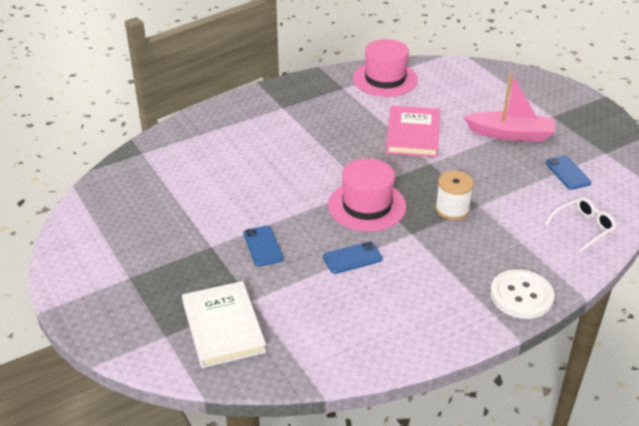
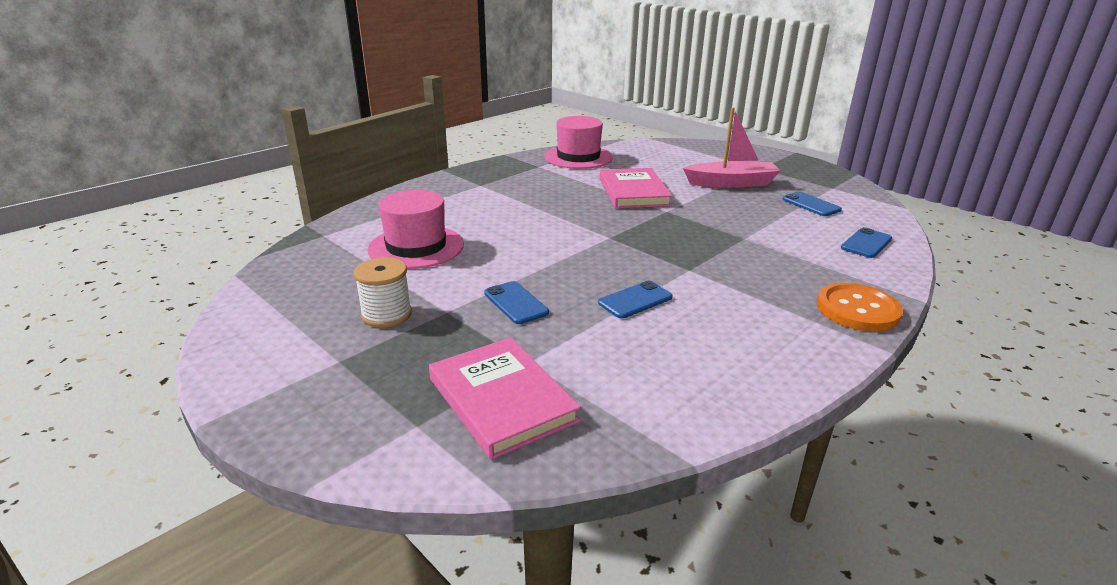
camera: 15 degrees left, 10 degrees down
(223, 327) = (502, 399): white book -> pink book
(367, 206) = (622, 252): pink hat -> pink hat (416, 247)
(452, 209) = (718, 244): white spool -> white spool (386, 314)
(521, 296) = (857, 309): white button -> orange button
(583, 227) = (866, 243): white glasses -> blue phone

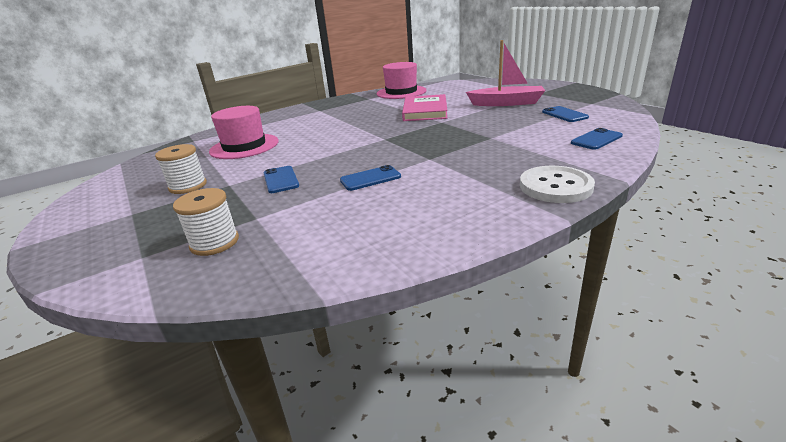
camera: 15 degrees right, 0 degrees up
(502, 399) = (214, 242): pink book -> white spool
(857, 309) = (555, 186): orange button -> white button

